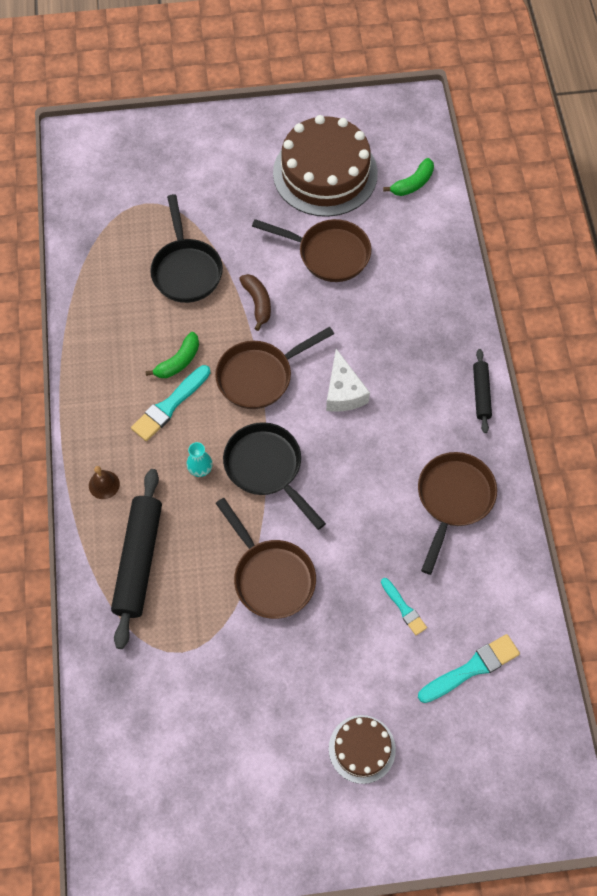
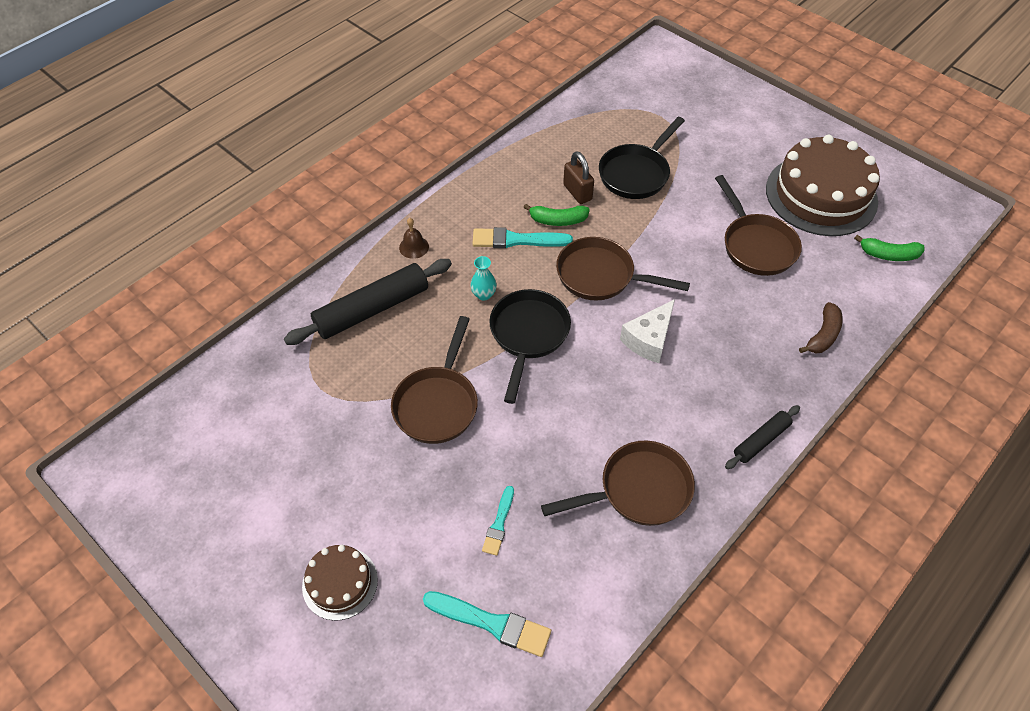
camera: 50 degrees right, 10 degrees down
(164, 325) = (577, 192): none -> brown padlock
(257, 303) = (660, 232): brown banana -> brown banana (823, 335)

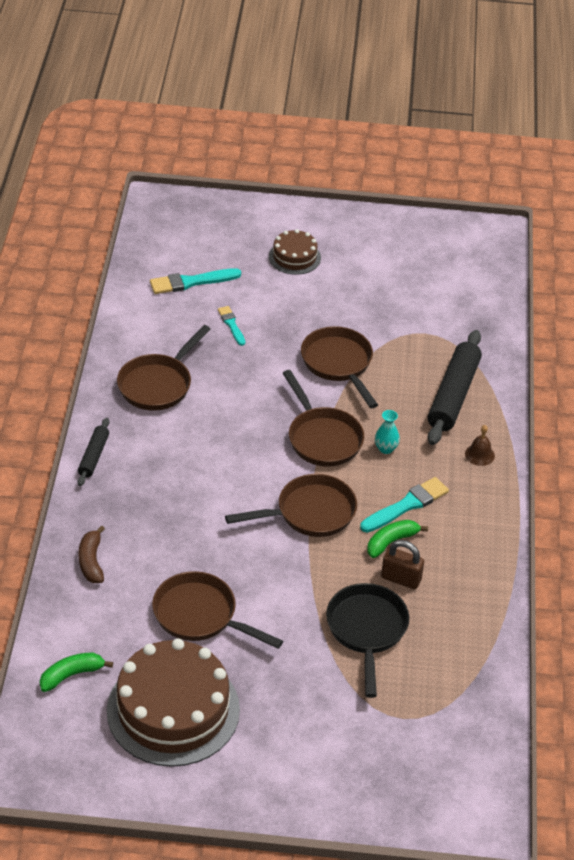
camera: 140 degrees right, 10 degrees down
(528, 335) = (322, 438): black pan -> brown pan
(649, 339) = (229, 483): white cheese -> none

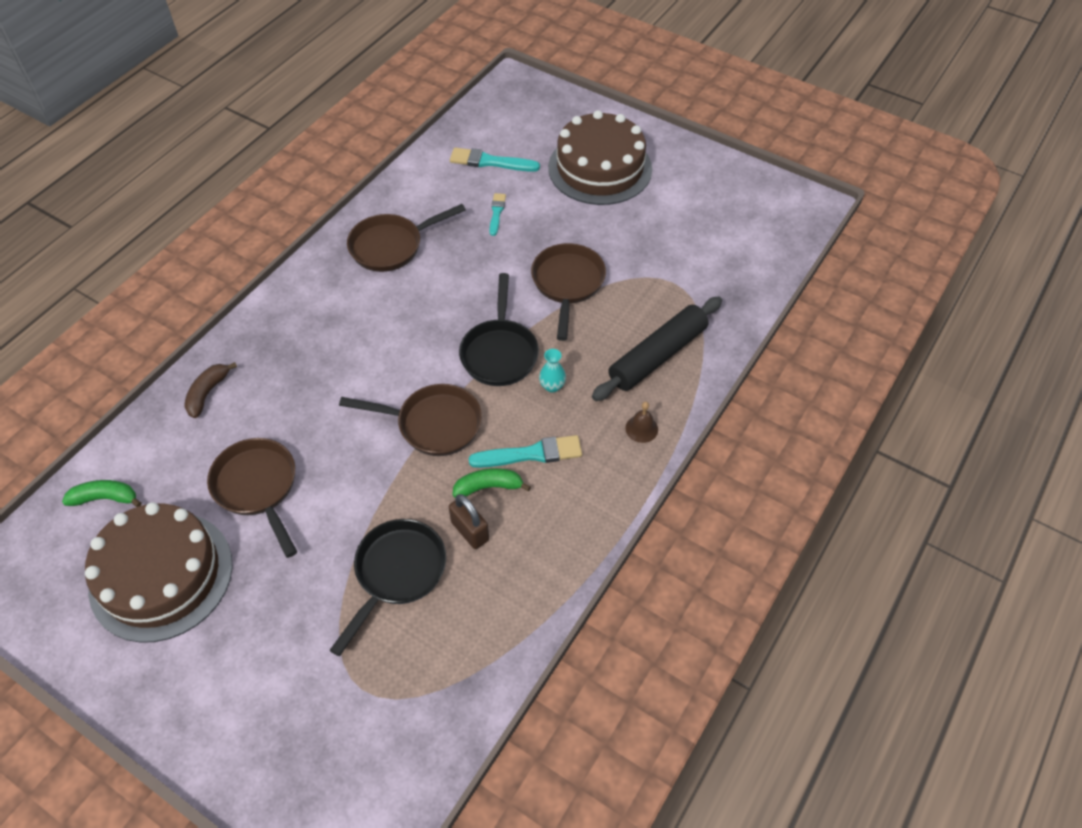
camera: 30 degrees right, 10 degrees up
(94, 456) = (286, 293): black rolling pin -> none
(294, 257) = (600, 168): brown cake -> brown cake, size x1.98
(322, 438) = (499, 352): brown pan -> black pan

